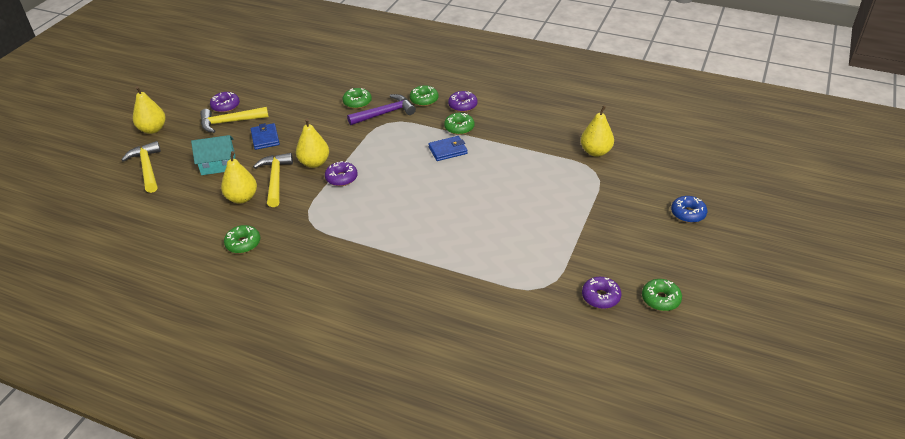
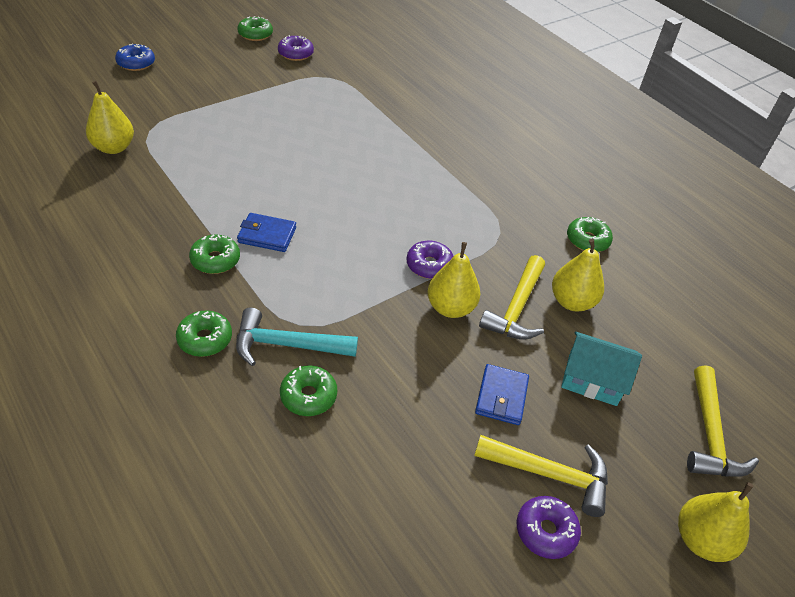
camera: 155 degrees left, 5 degrees up
(385, 113) = (287, 345): purple hammer -> turquoise hammer
(462, 105) = (166, 295): purple donut -> none

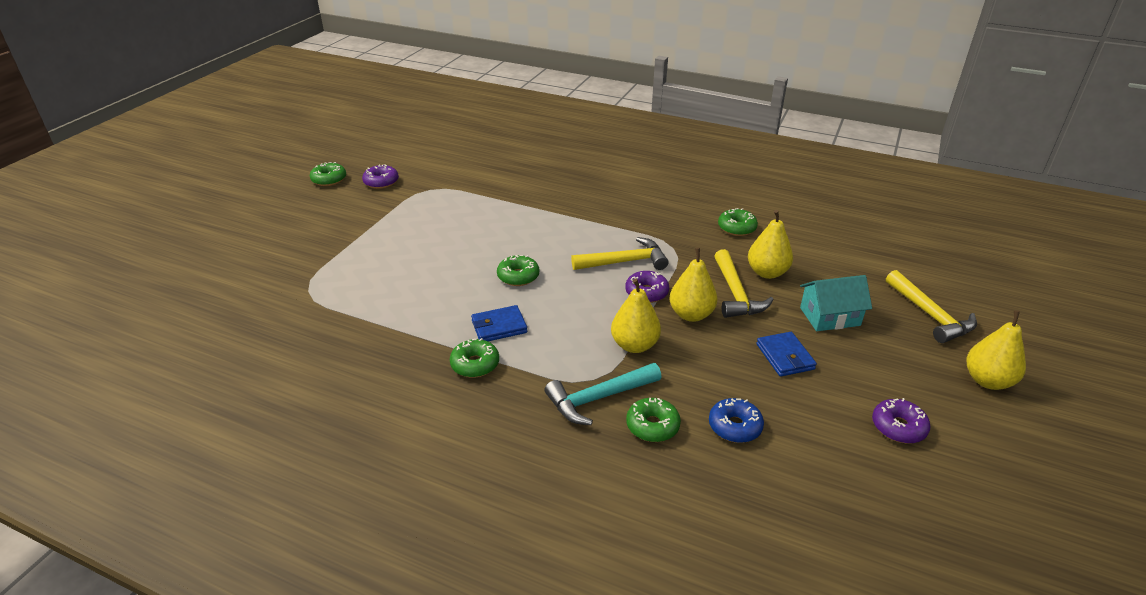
camera: 25 degrees left, 10 degrees down
(114, 147) = (288, 317): yellow pear -> yellow pear (634, 345)
(136, 63) = (237, 242): blue donut -> blue donut (734, 426)
(205, 339) = (528, 427): green donut -> green donut (518, 276)
(550, 474) = (865, 390): yellow hammer -> yellow hammer (625, 262)

